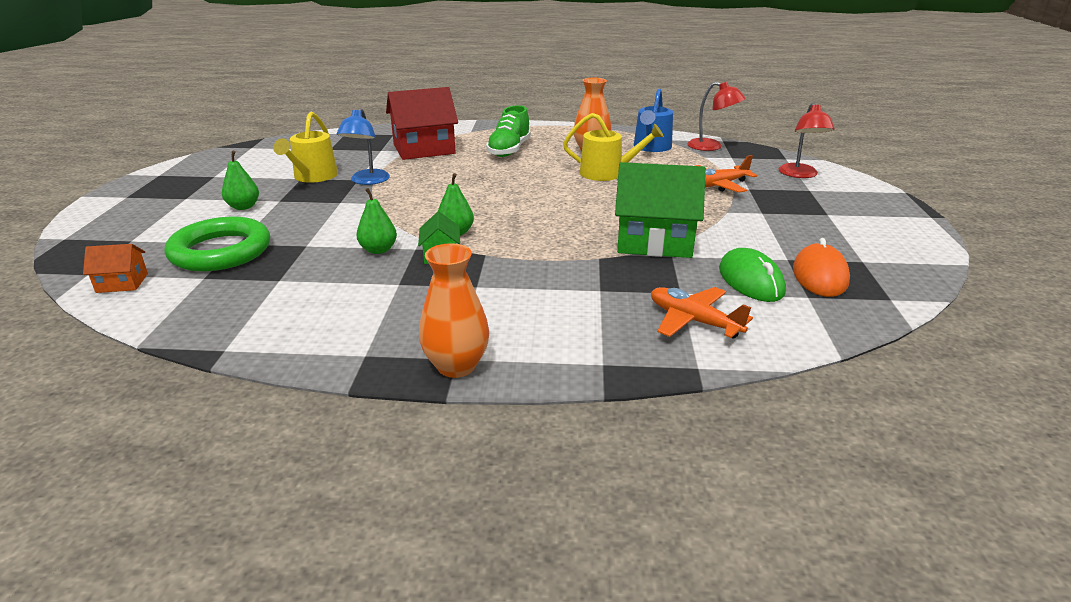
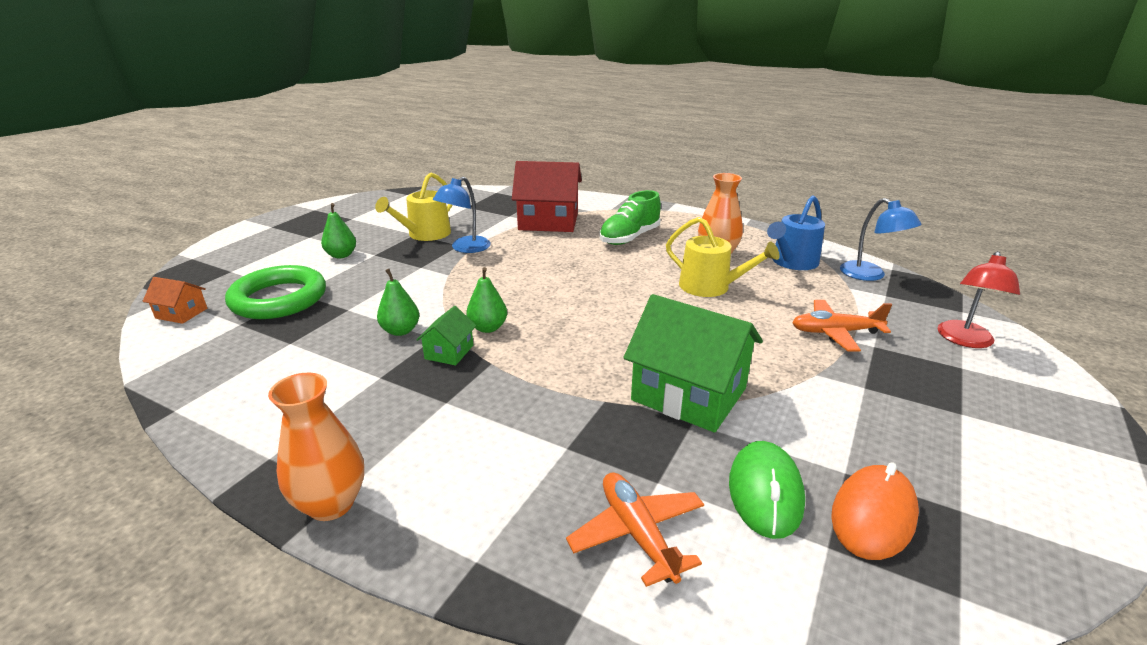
camera: 25 degrees right, 0 degrees up
(711, 147) = (870, 275): red lamp -> blue lamp

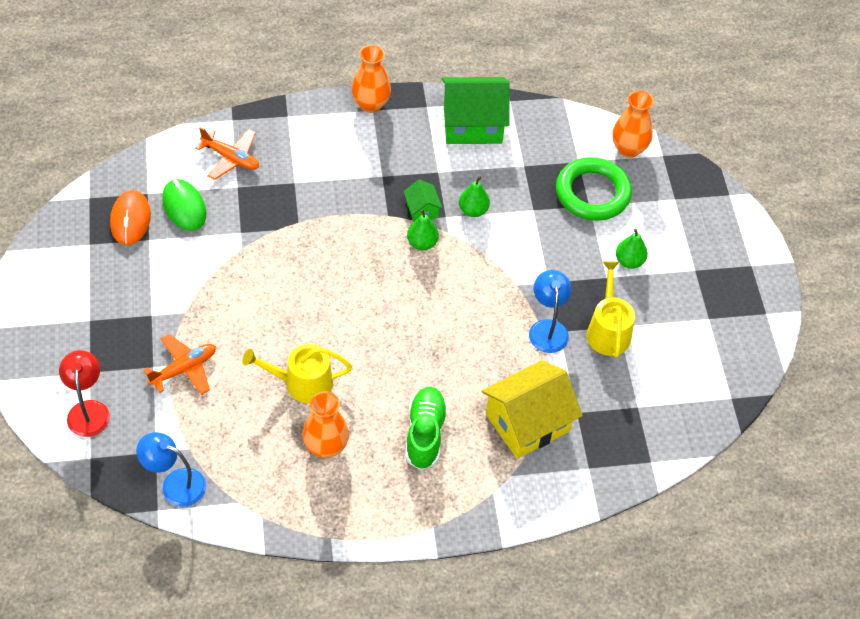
camera: 140 degrees right, 25 degrees up
(181, 313) = (628, 149): orange house -> orange vase
(548, 221) = (527, 422): red house -> yellow house
(689, 394) = (254, 252): green house -> green house (472, 124)
(792, 262) = (251, 470): blue watering can -> none

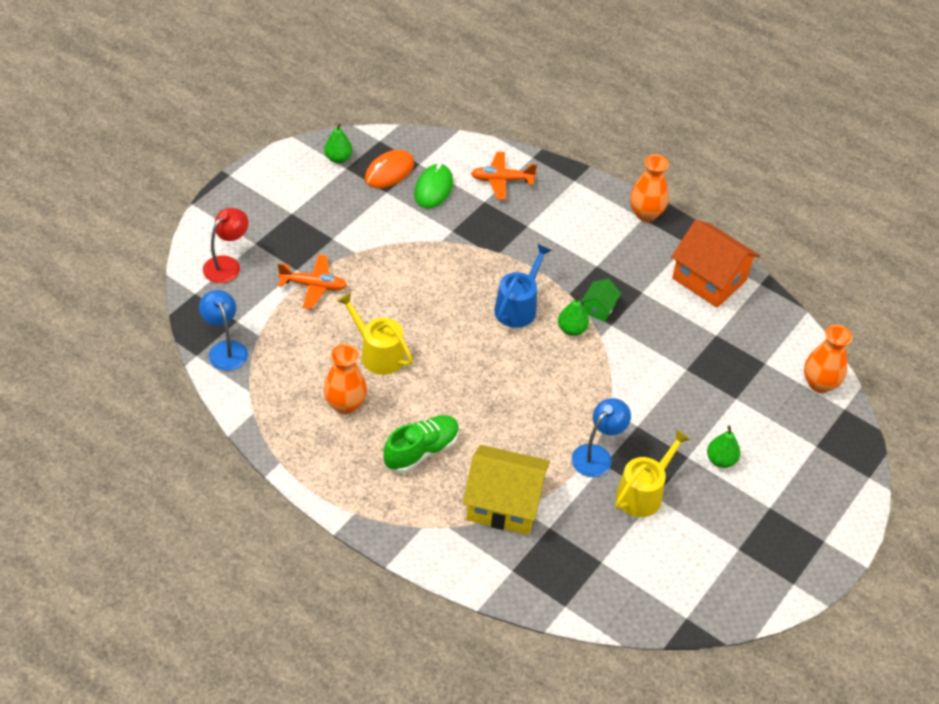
camera: 45 degrees right, 5 degrees down
(231, 158) = (502, 180): orange plane -> orange plane turned 105 degrees clockwise
(363, 256) = (518, 307): none -> blue watering can
(472, 124) = (709, 279): green house -> orange house
(473, 210) = (638, 336): green pear -> green pear (338, 158)
(592, 193) = (749, 392): green ring -> none

